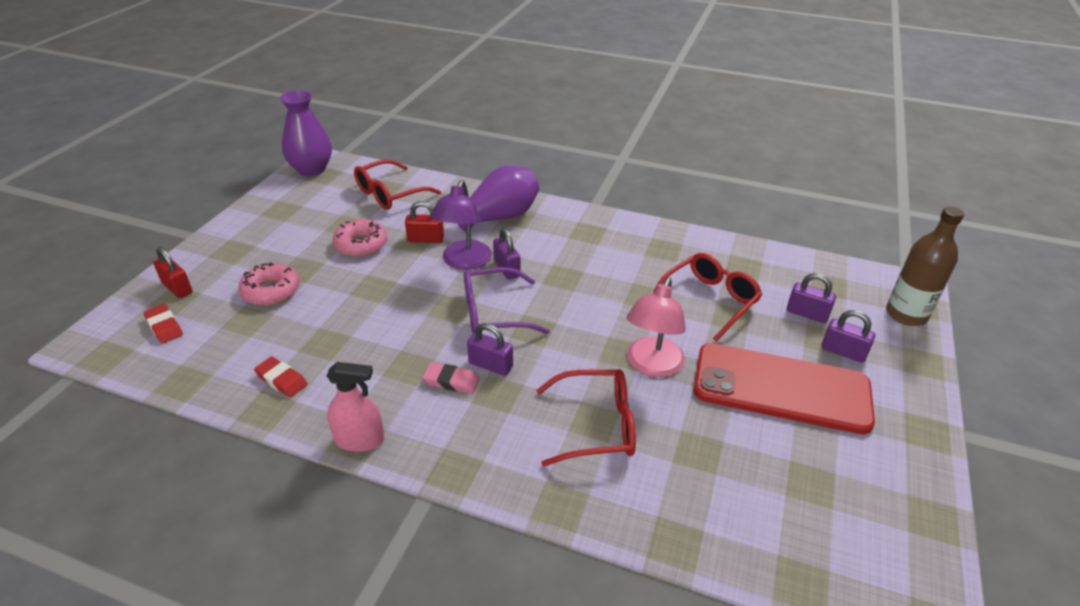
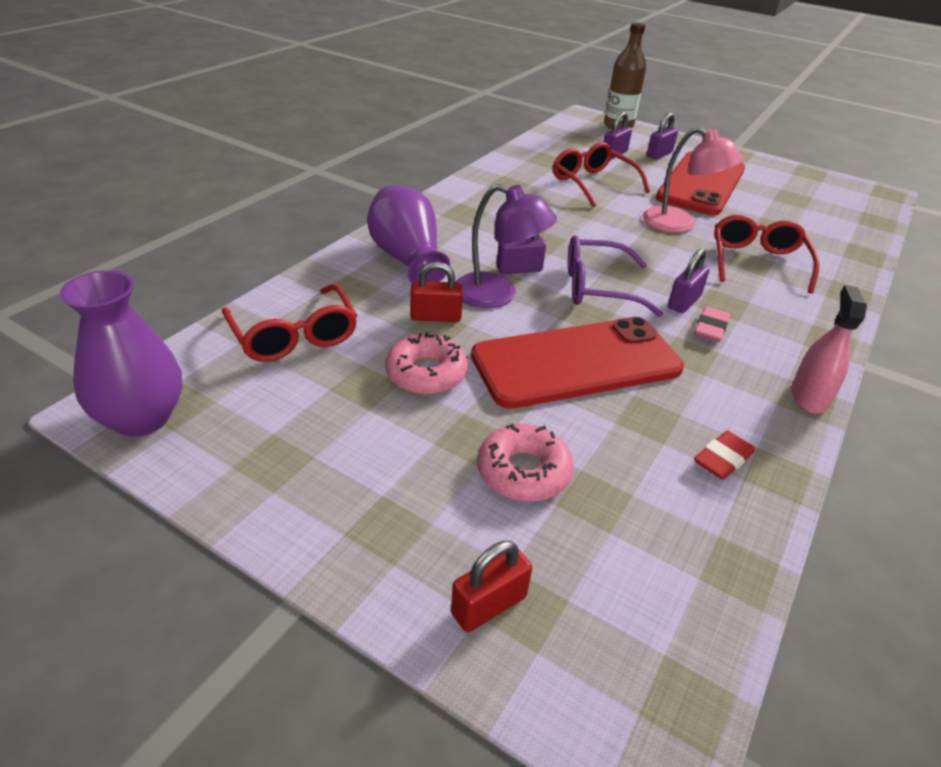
camera: 80 degrees left, 0 degrees up
(164, 326) = (604, 612): red eraser -> none
(384, 306) = (576, 362): none -> red phone
(425, 239) = (435, 317): red padlock -> red padlock turned 75 degrees clockwise
(494, 313) = (599, 288): purple glasses -> purple glasses turned 90 degrees clockwise

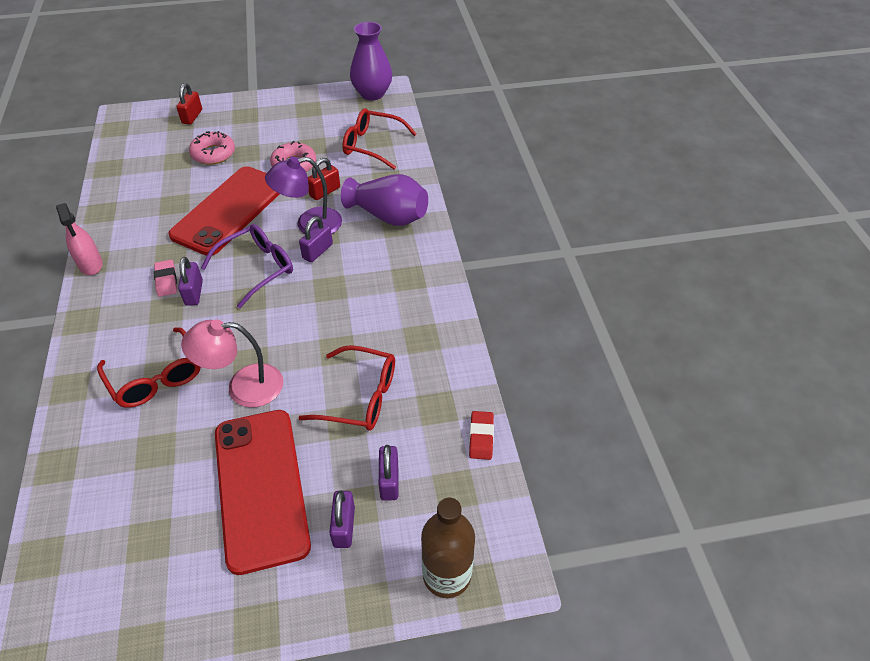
camera: 140 degrees right, 10 degrees up
(722, 459) = (129, 204): red eraser -> red eraser (481, 437)

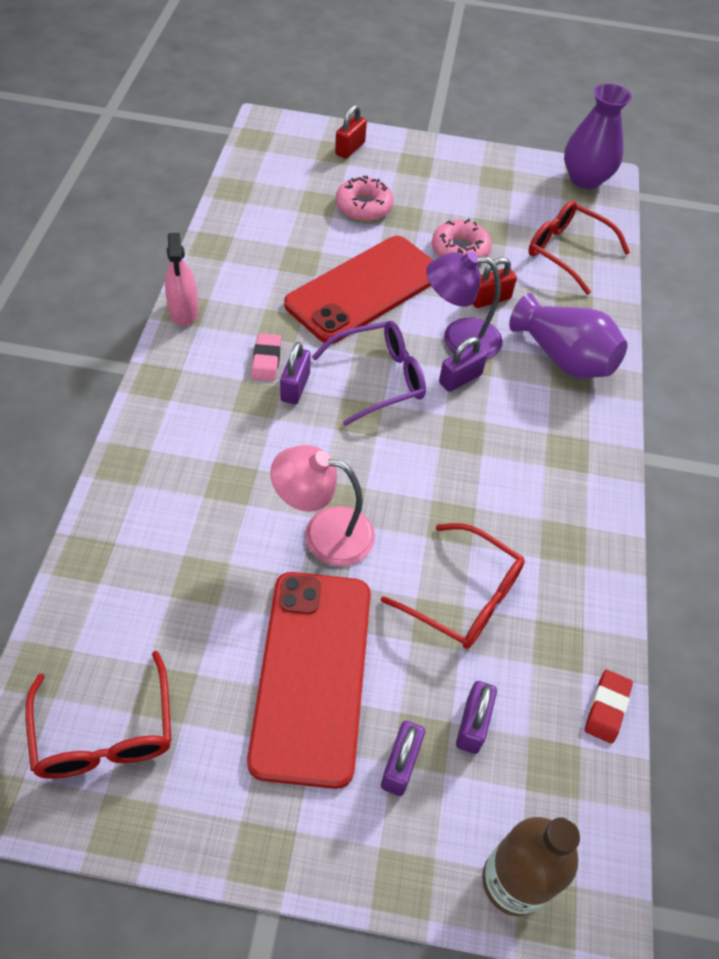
camera: 15 degrees right, 5 degrees up
(156, 377) = (224, 483): red glasses -> red glasses (105, 731)

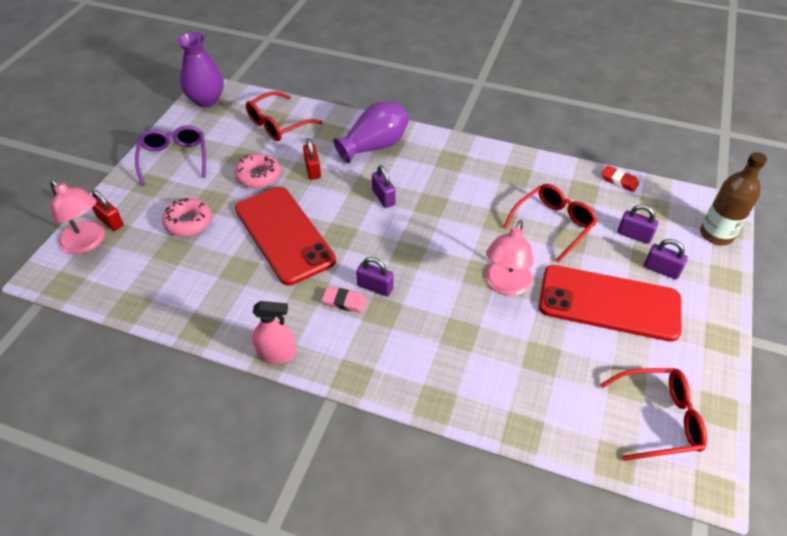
camera: 75 degrees left, 5 degrees down
(314, 141) = (88, 243): none -> pink lamp
(378, 379) = (376, 239): purple glasses -> purple glasses (174, 159)
(459, 339) = (347, 191): purple lamp -> none

